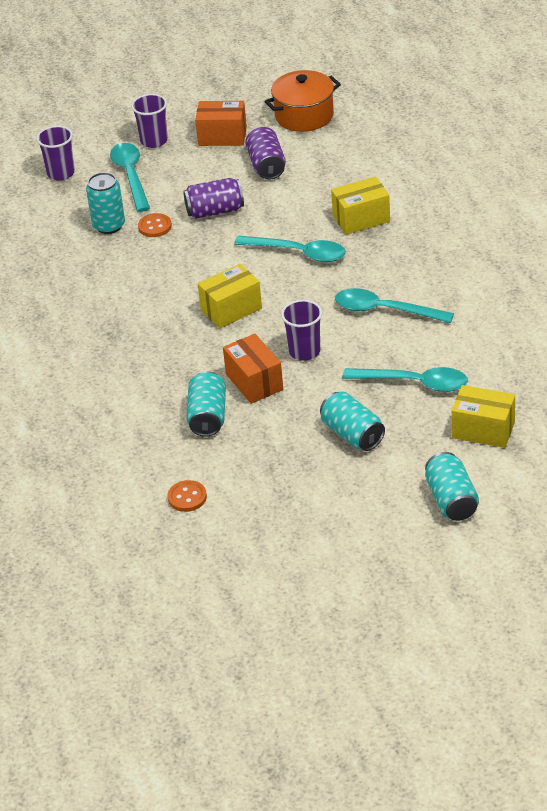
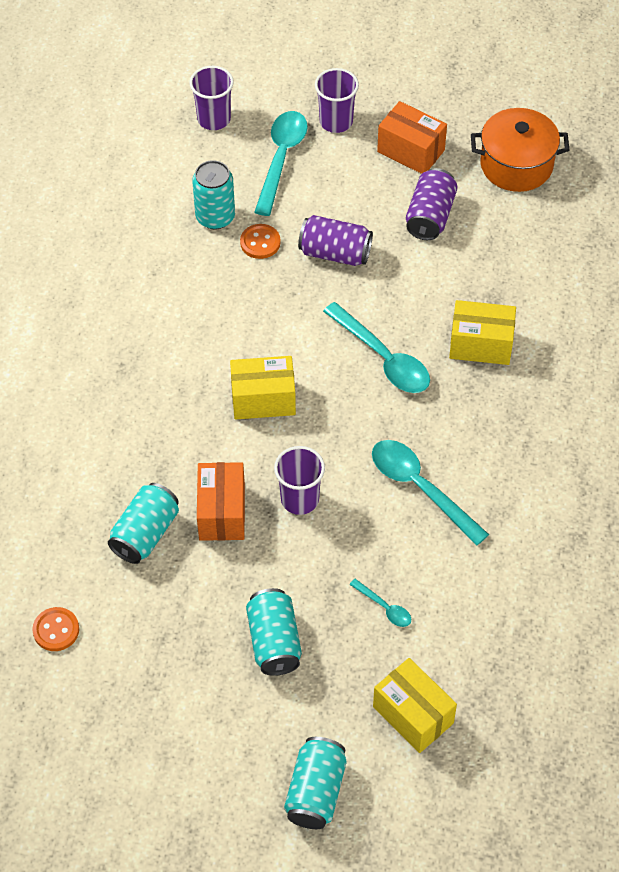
camera: 25 degrees right, 15 degrees up
(415, 383) = (385, 608): turquoise spoon -> turquoise spoon, size x0.49

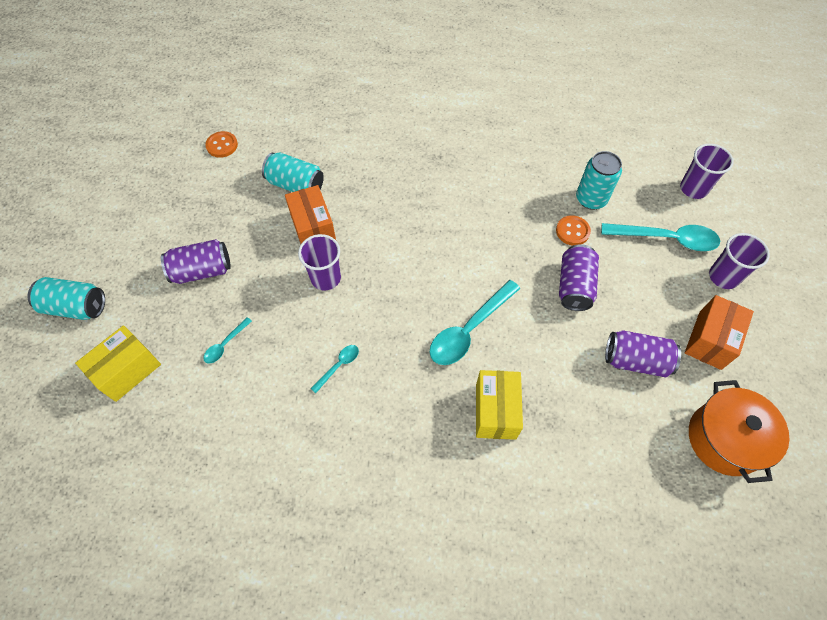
camera: 85 degrees right, 5 degrees up
(222, 512) = (313, 228): orange box -> orange box turned 75 degrees clockwise
(263, 399) = (417, 246): yellow box -> none
(274, 641) = (202, 271): turquoise can -> purple can
(420, 487) = (339, 366): turquoise spoon -> turquoise spoon, size x0.49

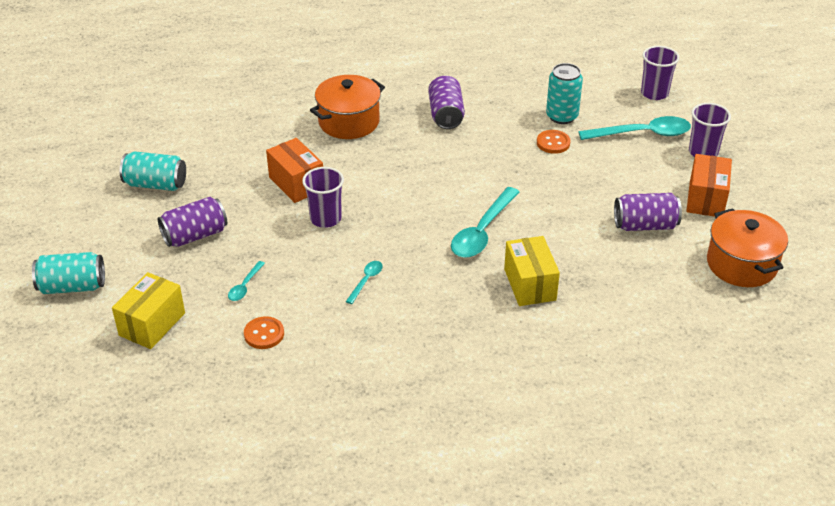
camera: 15 degrees left, 20 degrees down
(222, 145) = (171, 134): orange button -> orange button (264, 334)
(295, 185) = (264, 153): turquoise can -> turquoise can (156, 184)
(385, 163) = (349, 122): none -> orange pot
(574, 286) = (569, 182): purple can -> purple can (446, 115)

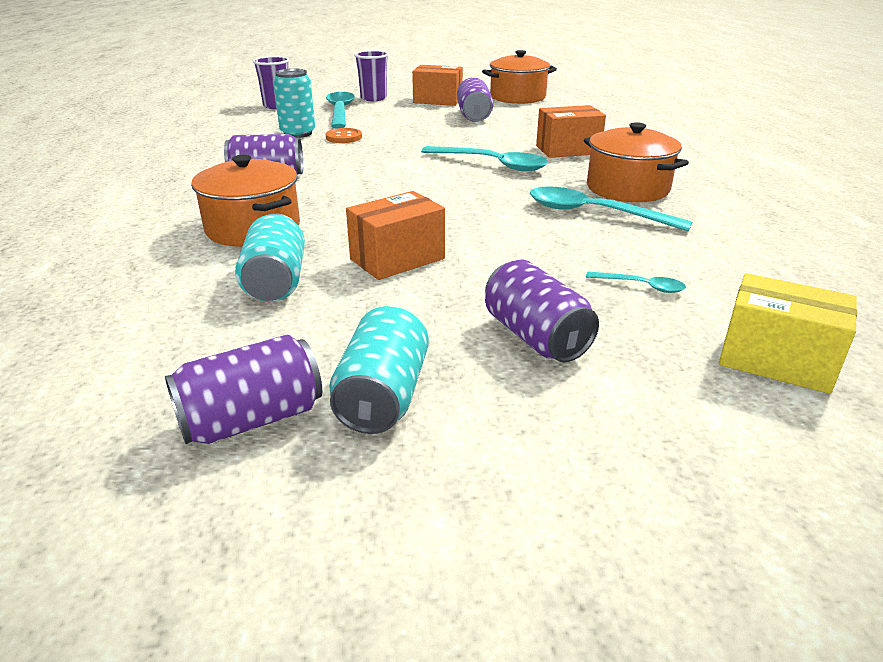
camera: 90 degrees left, 10 degrees down
(72, 286) = (742, 478): turquoise can -> turquoise can (275, 282)
(148, 149) = (252, 419): none -> purple can
(264, 334) = (728, 268): orange button -> none
(325, 219) = (478, 238): purple cup -> none
(366, 281) = (593, 213): turquoise spoon -> turquoise spoon, size x2.06
(422, 309) = (627, 188): none -> orange pot
(529, 284) = (568, 150): yellow box -> orange box

